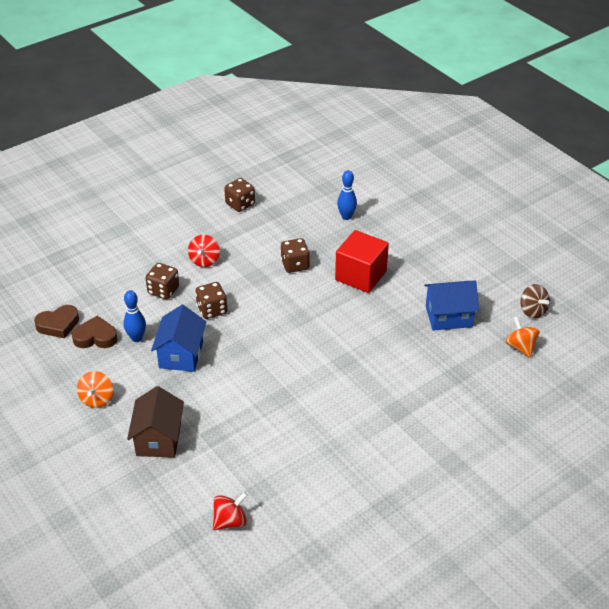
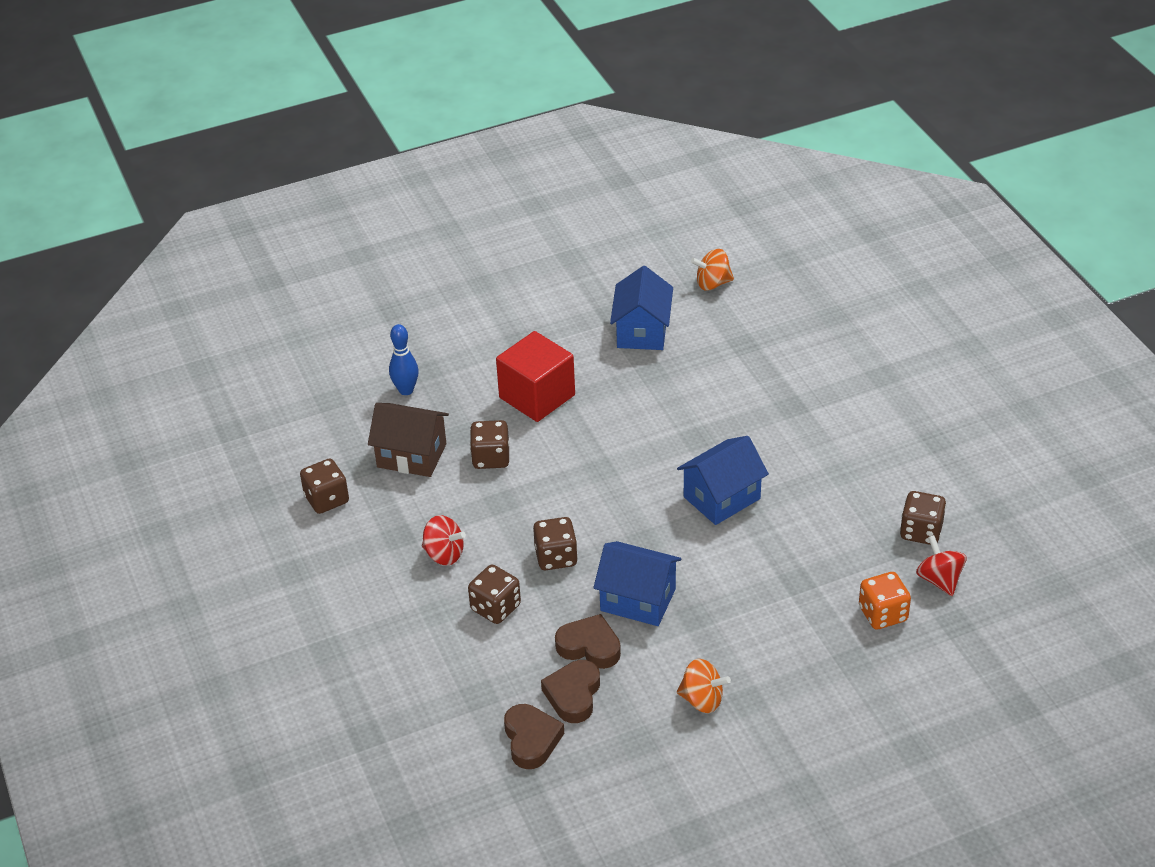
camera: 75 degrees left, 0 degrees up
(136, 338) = (589, 646): blue bowling pin -> brown heart
(158, 439) = (791, 637): brown house -> brown house (411, 455)
(189, 489) = (882, 614): none -> orange dice
(279, 505) = (921, 531): none -> brown dice
(287, 383) = (721, 498): none -> blue house
(532, 311) = (654, 260): brown spinning top -> none

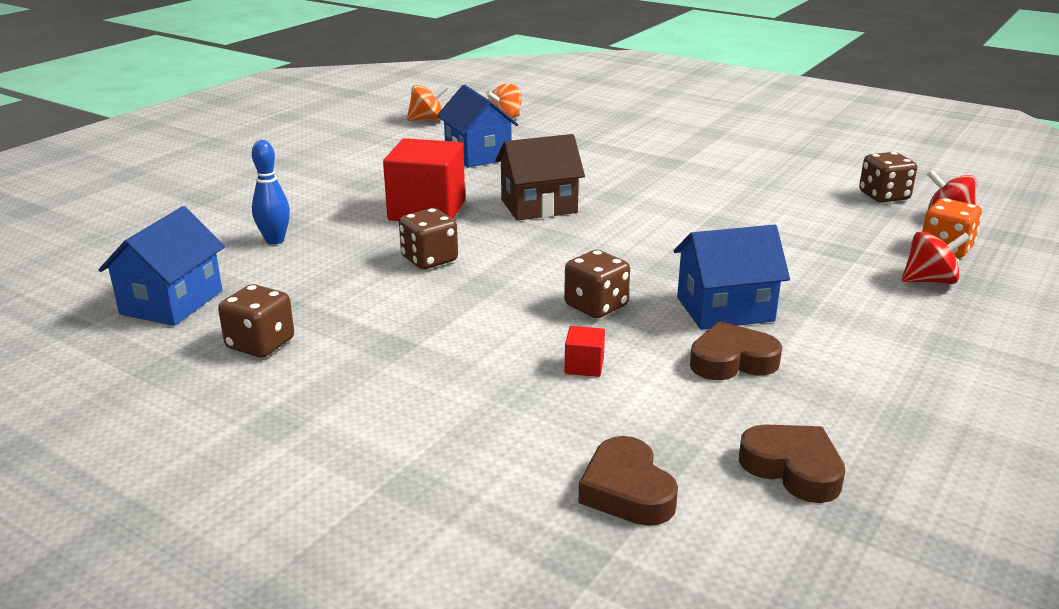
camera: 35 degrees left, 15 degrees down
(411, 455) = (334, 282): brown house -> brown house (539, 206)
(444, 554) = (466, 343): red spinning top -> red spinning top (929, 281)
(495, 607) = (584, 366): brown dice -> red cube
(573, 695) = (776, 407): brown heart -> brown heart (627, 490)
(702, 700) = (907, 360): orange spinning top -> orange spinning top (427, 120)
(721, 498) = (694, 223): blue house -> blue house (172, 302)

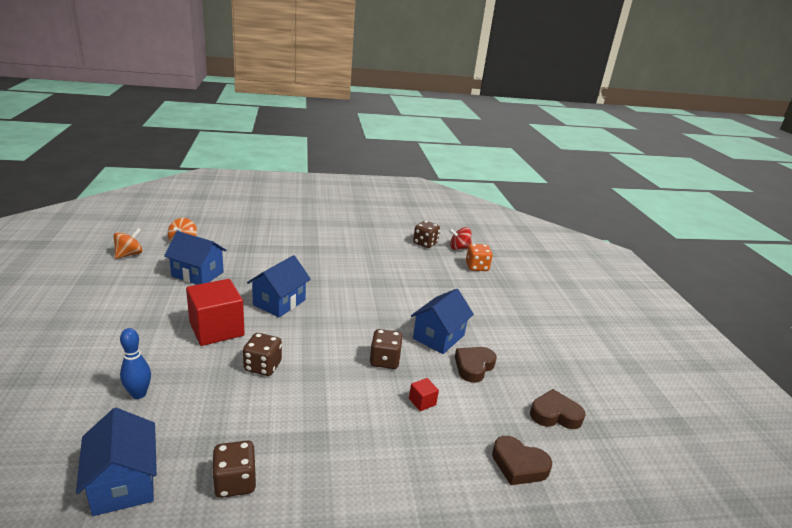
camera: 45 degrees left, 0 degrees up
(539, 206) = (279, 302): brown house -> blue house
(929, 281) = (490, 287): red spinning top -> none

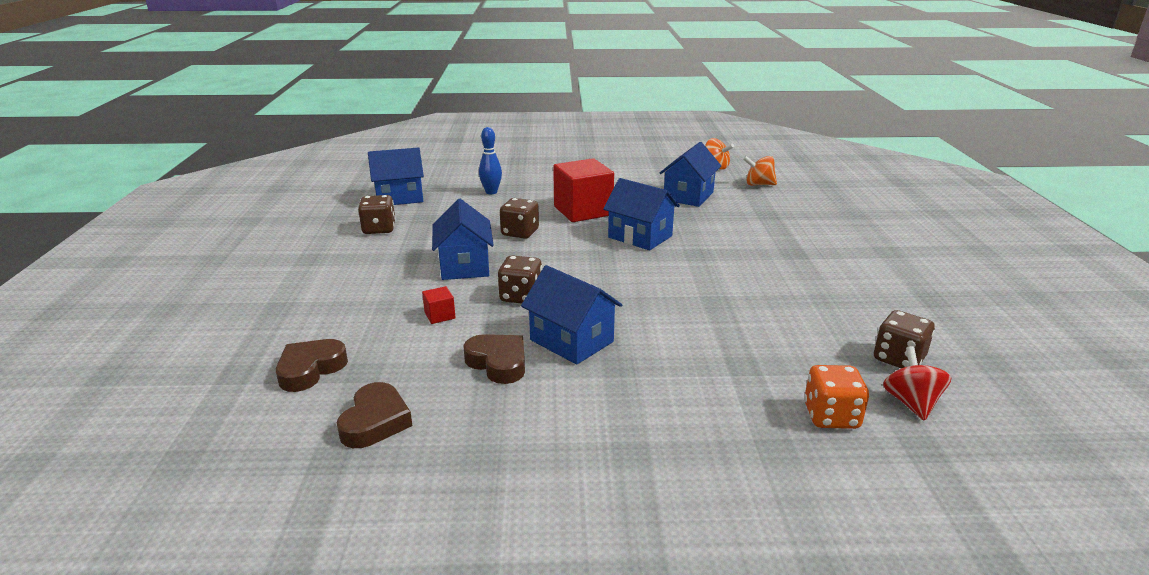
camera: 100 degrees right, 0 degrees up
(333, 397) = (464, 266): none -> blue house

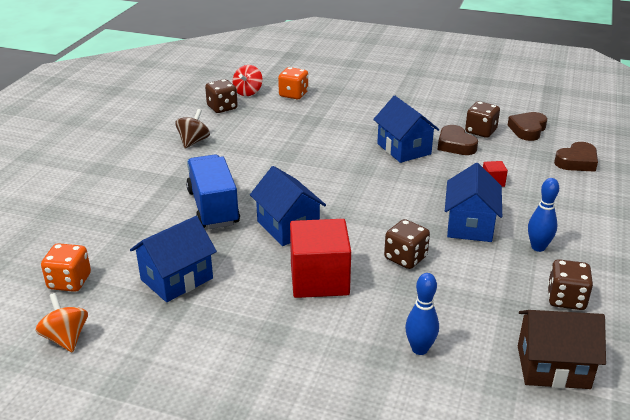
camera: 160 degrees left, 5 degrees up
(395, 259) = (538, 247): none -> blue bowling pin
(399, 197) = (553, 367): blue house -> brown house
(521, 296) = (427, 186): brown dice -> brown dice (480, 131)
(725, 239) = (213, 207): none -> blue truck
(758, 184) = (69, 282): orange spinning top -> orange dice
(848, 297) = (193, 141): none -> brown spinning top

